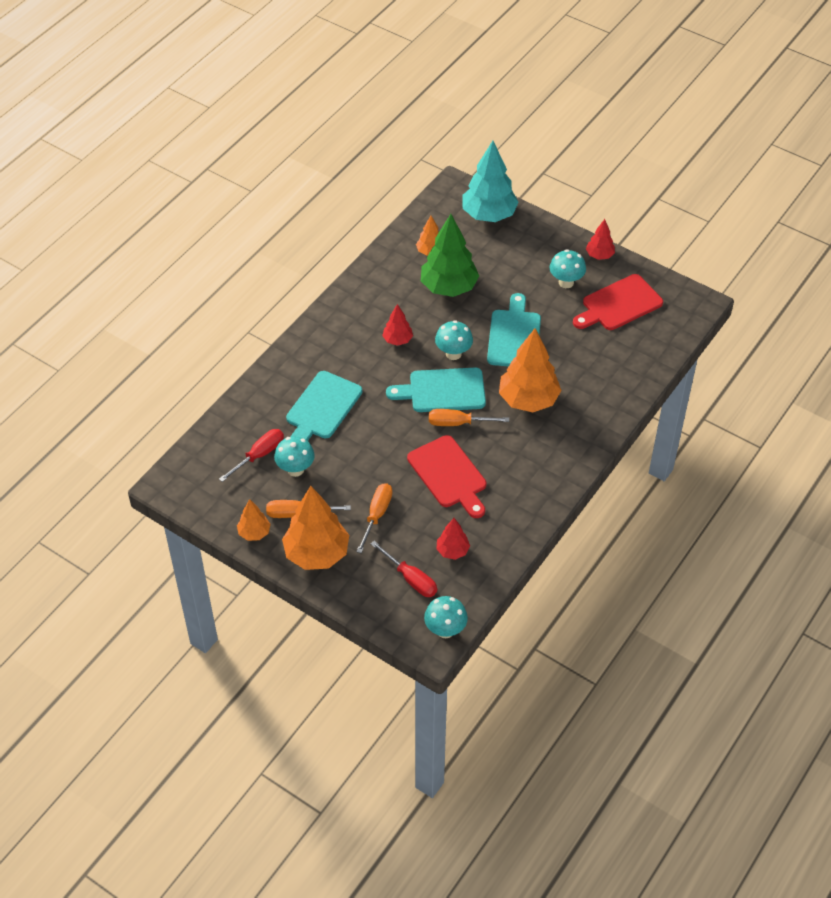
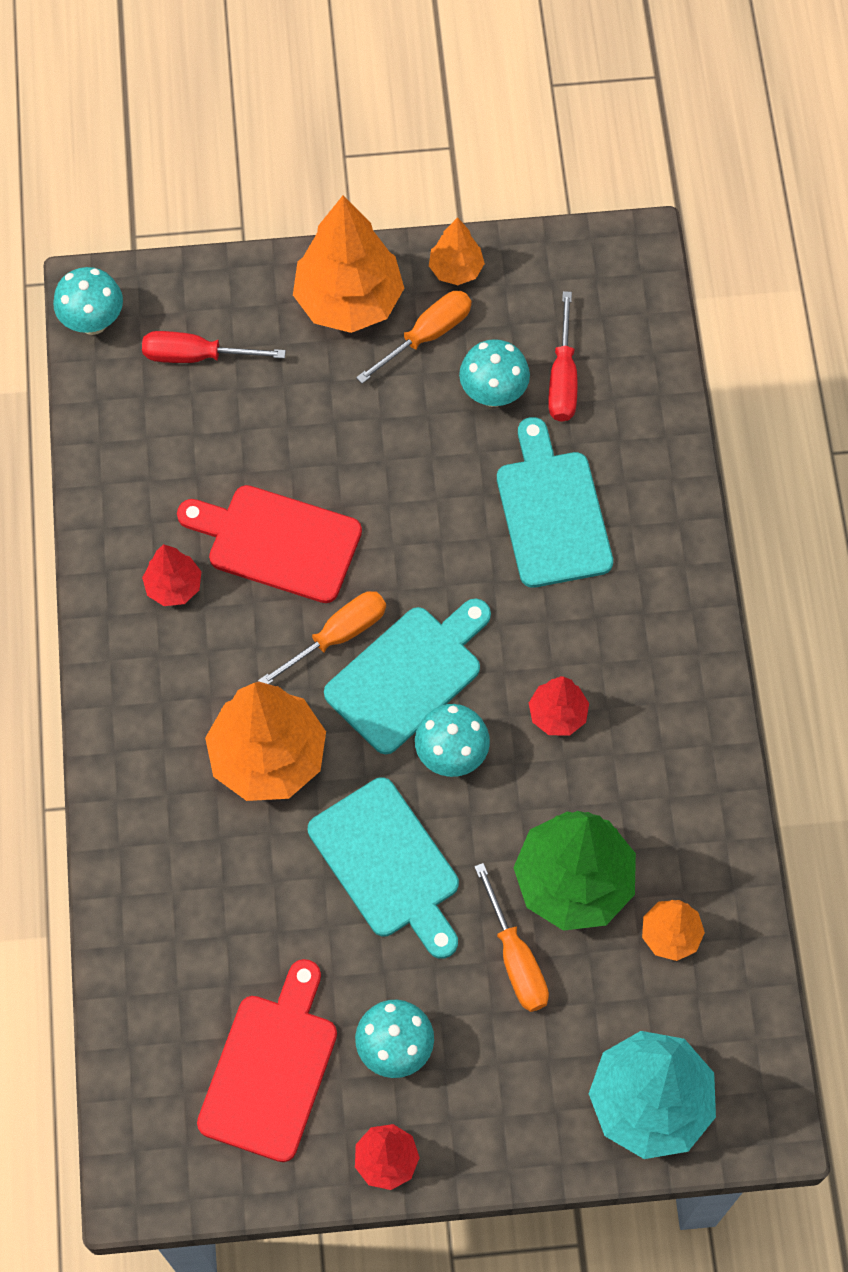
camera: 140 degrees right, 15 degrees up
(376, 515) = (321, 409): orange screwdriver -> orange screwdriver (516, 958)
(452, 551) = (175, 433): red tree -> red tree (174, 586)

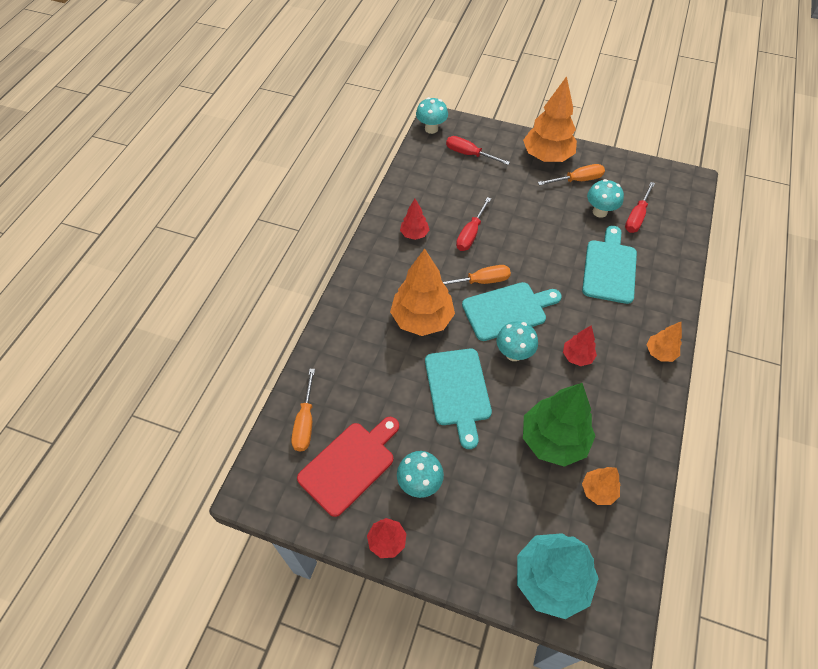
camera: 25 degrees right, 10 degrees down
(278, 542) = (471, 234): red cutting board -> red screwdriver
(456, 269) = (601, 161): orange tree -> orange tree (660, 353)
(516, 958) = (505, 465): orange screwdriver -> orange screwdriver (305, 422)

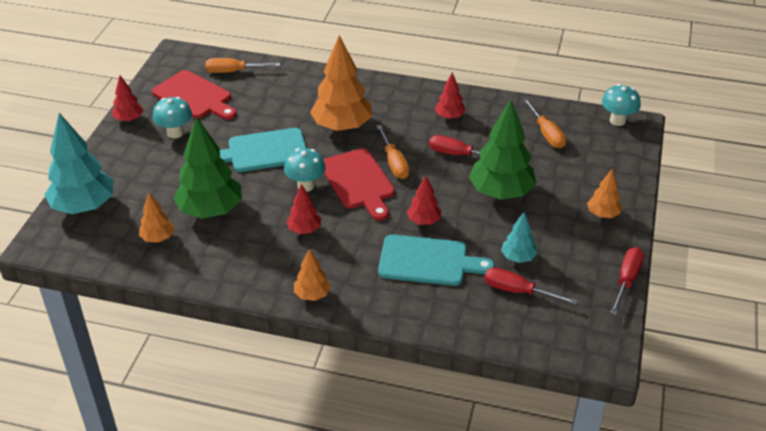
camera: 85 degrees right, 15 degrees down
(469, 154) = (584, 150): red screwdriver -> red screwdriver (626, 280)
(507, 310) = (358, 181): turquoise cutting board -> red cutting board
(522, 212) = (501, 192): none -> green tree
(547, 157) = (602, 214): orange tree -> orange tree, size x0.51
(560, 266) = (424, 221): none -> red tree
(577, 180) = (568, 240): orange screwdriver -> orange screwdriver (546, 134)
(600, 212) = (518, 258): turquoise mushroom -> turquoise tree

